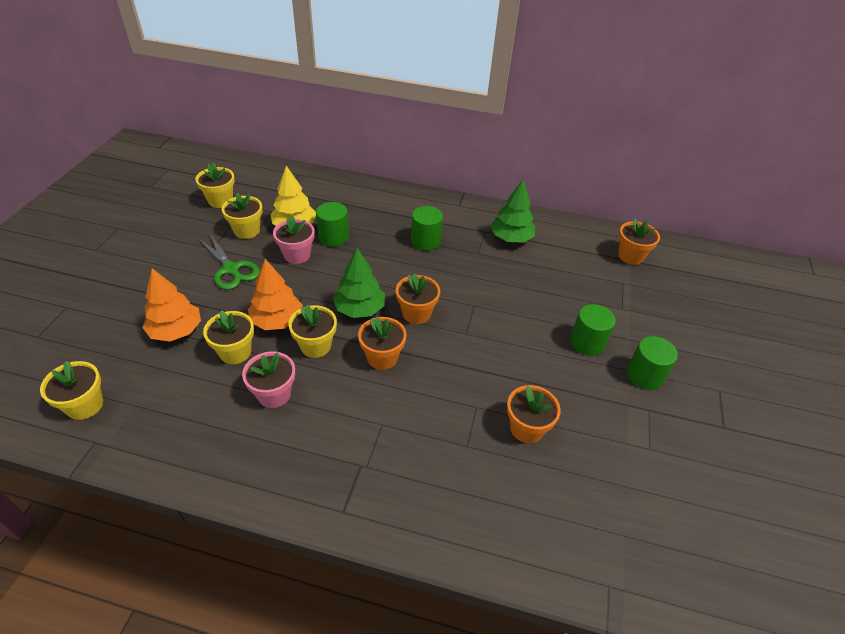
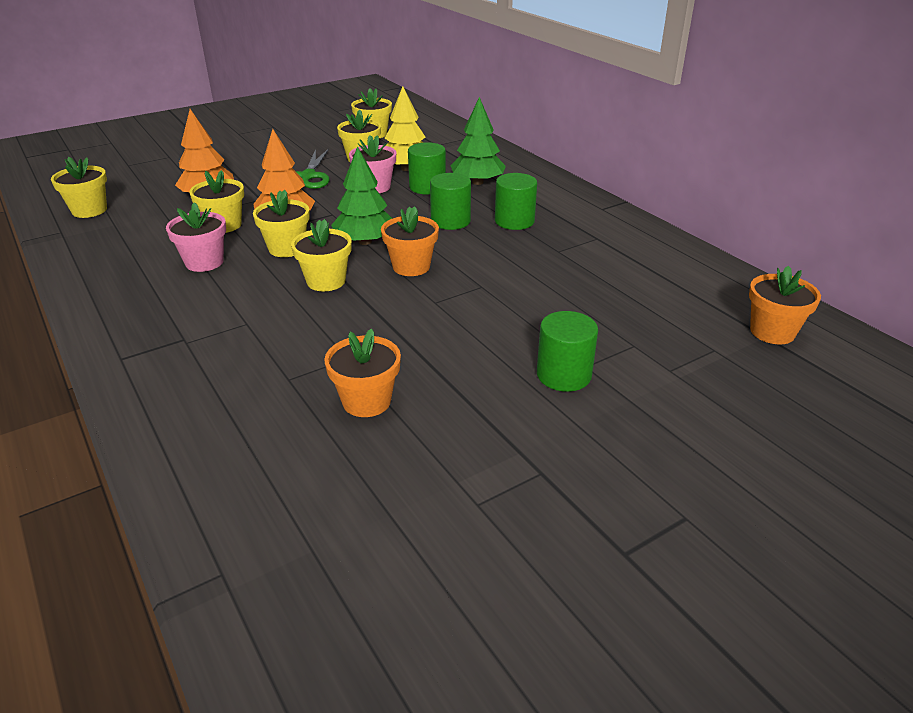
camera: 45 degrees right, 10 degrees down
(382, 357) = (326, 281): orange flower pot -> yellow flower pot
(511, 238) = (621, 254): green tree -> green tree (477, 182)
(644, 375) = (591, 441): green cylinder -> green cylinder (450, 221)

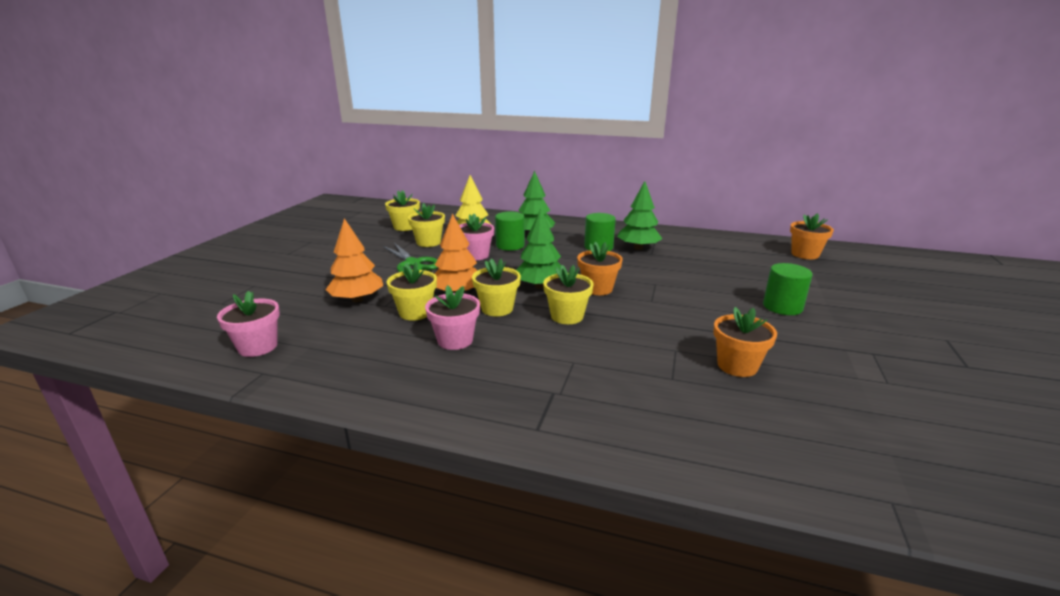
camera: 40 degrees left, 10 degrees down
(89, 210) = (258, 347): yellow flower pot -> pink flower pot
(450, 221) = (564, 258): green cylinder -> none
(558, 238) = (638, 248): none -> green tree

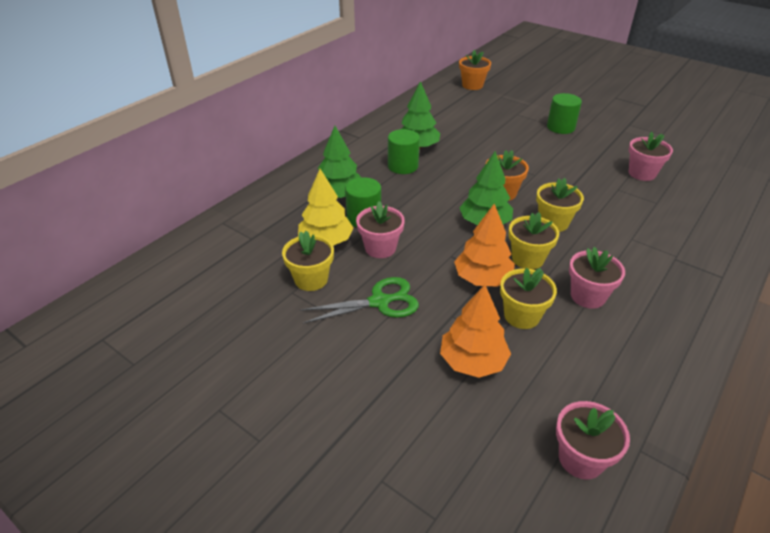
camera: 70 degrees left, 15 degrees up
(405, 227) = (229, 294): yellow flower pot -> none
(737, 366) = (642, 173): orange flower pot -> pink flower pot

